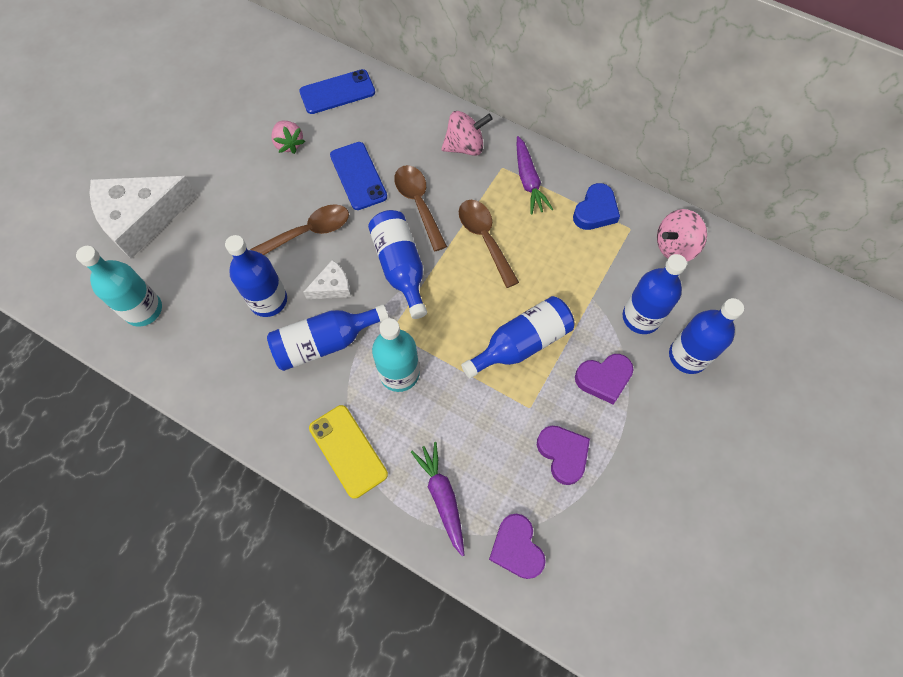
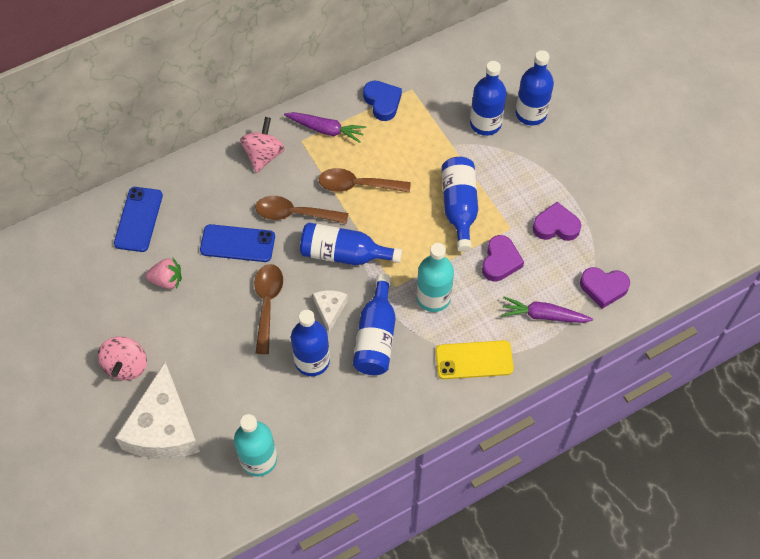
camera: 60 degrees left, 5 degrees down
(603, 379) = (517, 172): purple heart -> purple heart (500, 261)
(675, 247) = (444, 71): pink spinning top -> pink spinning top (126, 366)

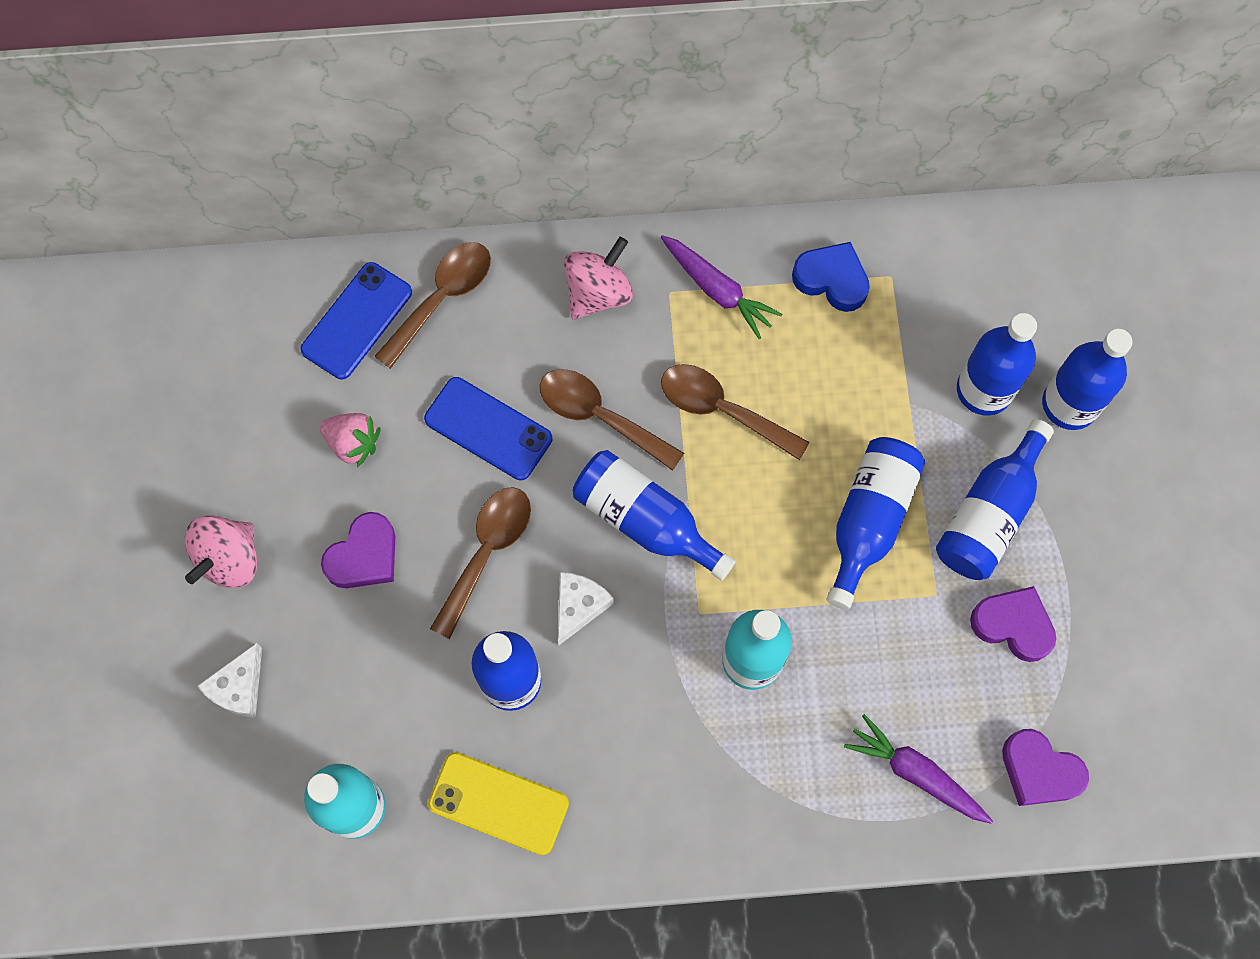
camera: 25 degrees right, 10 degrees up
(163, 428) = (238, 687): white cheese -> white cheese, size x0.47
(180, 190) = (442, 298): none -> brown spoon
(376, 337) = (628, 686): blue bottle -> blue bottle (988, 514)
(382, 102) = (832, 279): blue heart -> blue heart turned 60 degrees counterclockwise
(474, 360) = (765, 798): yellow phone -> yellow phone (498, 803)
(500, 261) = (890, 646): purple heart -> purple heart (364, 556)

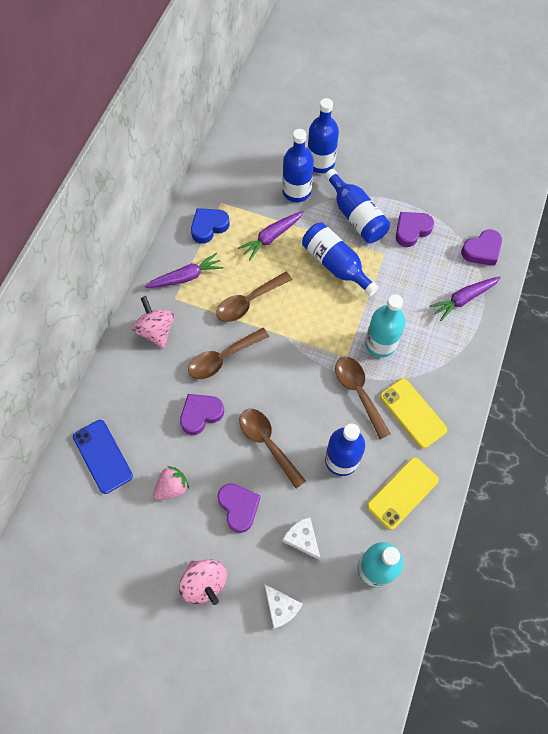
camera: 65 degrees left, 5 degrees down
(442, 298) = (115, 407): brown spoon -> brown spoon (358, 392)
(488, 429) = (201, 414): blue phone -> purple heart
(579, 606) = (317, 410): white cheese -> white cheese (302, 538)
(645, 520) = (287, 360): blue bottle -> none
(648, 766) = (413, 413): none -> yellow phone
(866, 390) = (271, 237): none -> purple carrot

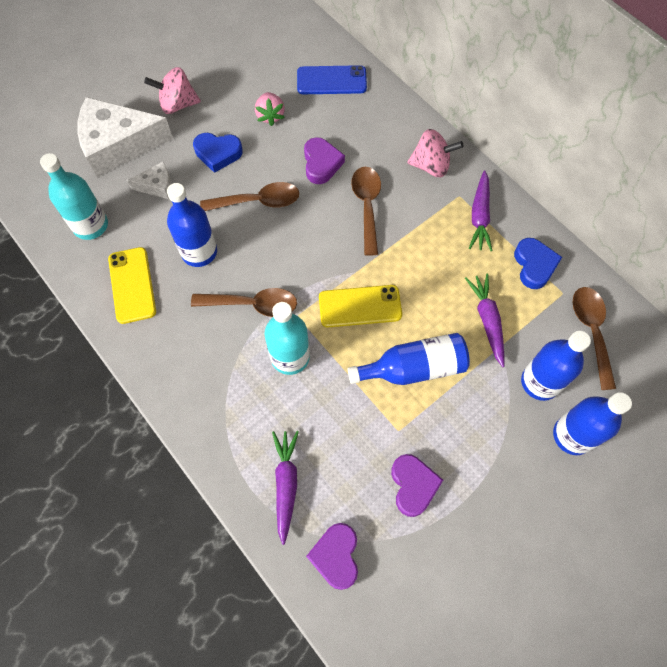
camera: 120 degrees right, 0 degrees up
(239, 507) = (218, 153): purple heart -> blue heart
(248, 302) = (416, 258): brown spoon -> brown spoon (591, 331)
(281, 607) = (118, 144): white cheese -> white cheese, size x2.15
(356, 216) = (468, 430): blue bottle -> none
(413, 413) = (197, 342): yellow phone -> yellow phone (360, 306)

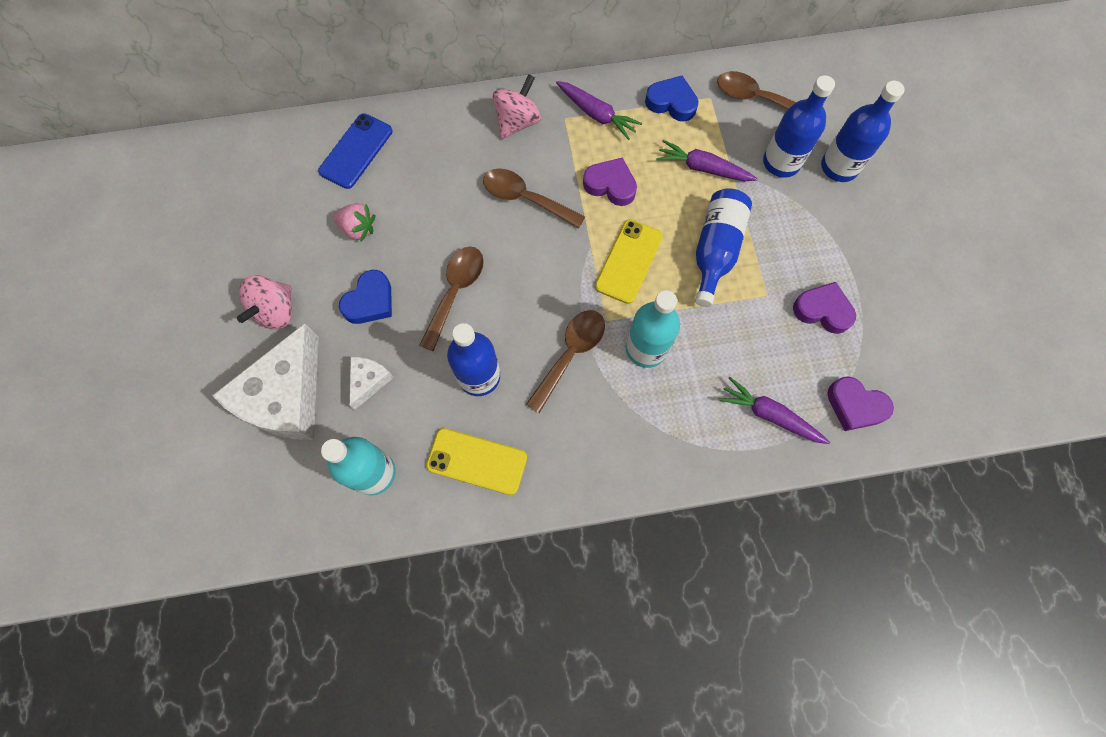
camera: 60 degrees left, 5 degrees up
(321, 163) = (450, 212): purple heart -> purple heart (610, 185)

